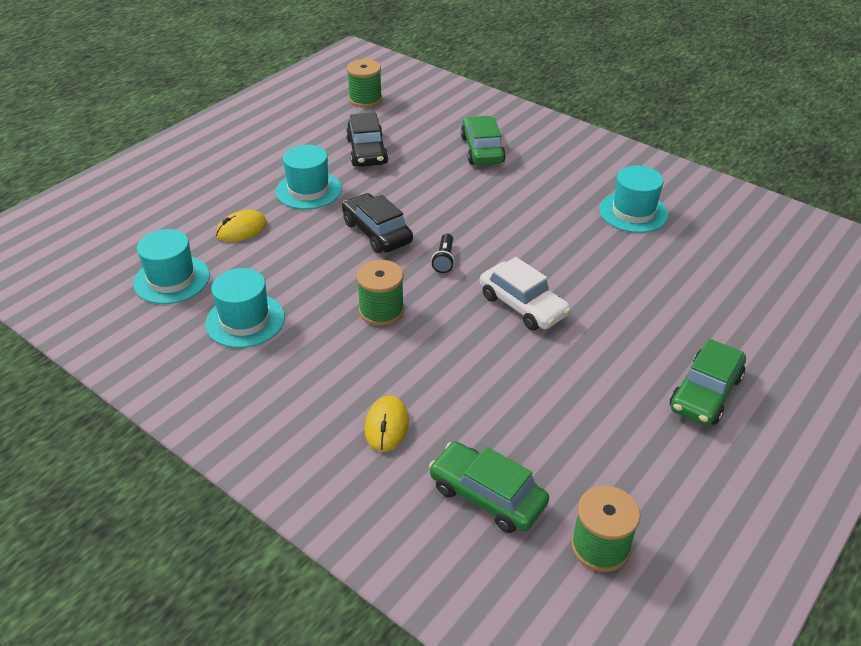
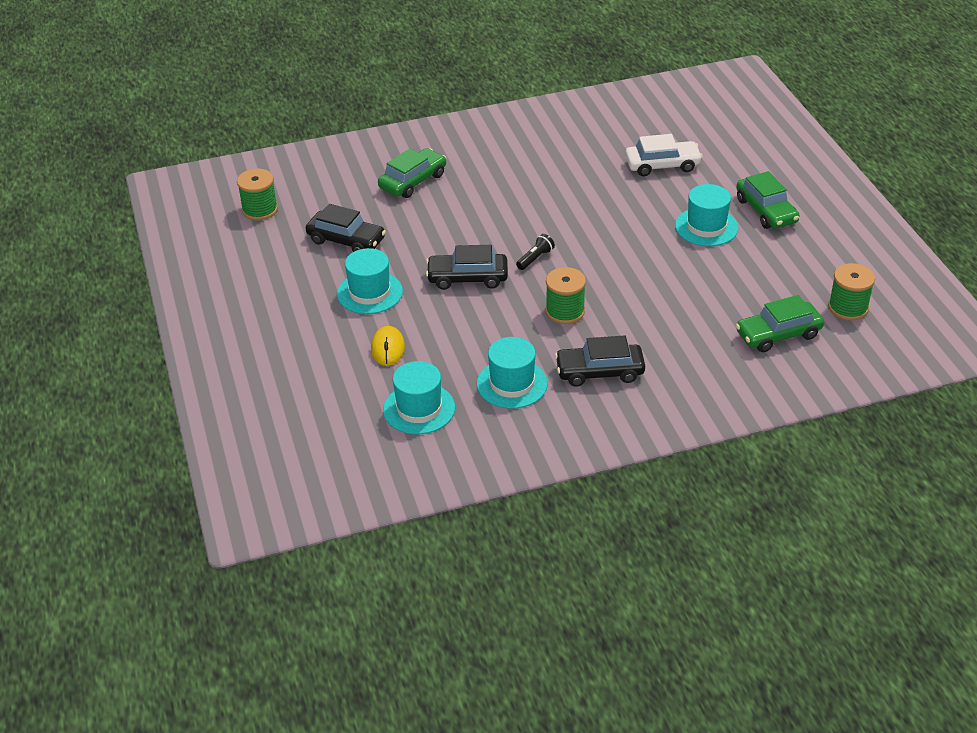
camera: 55 degrees left, 0 degrees up
(306, 372) = (599, 372): none -> black car
(386, 426) = (685, 353): yellow mouse -> none
(444, 260) = (535, 258): black flashlight -> black flashlight turned 90 degrees counterclockwise
(482, 150) = (413, 181): green car -> green car turned 105 degrees clockwise
(522, 305) = (620, 245): white car -> white car (662, 165)
(633, 212) = (568, 150): turquoise hat -> turquoise hat (706, 227)

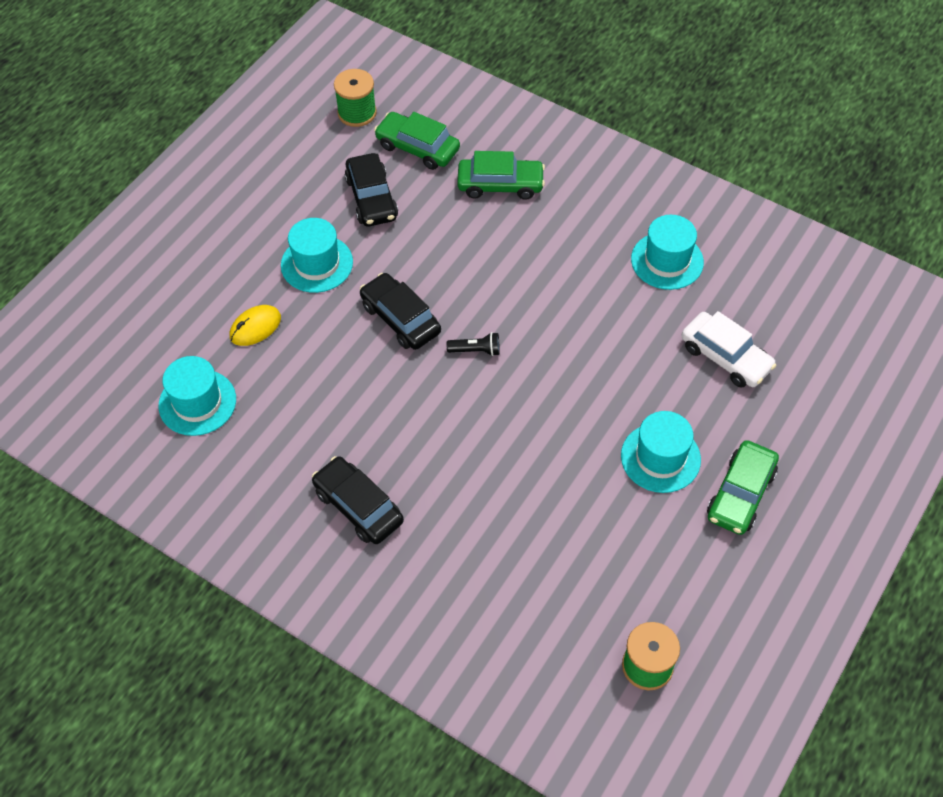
camera: 50 degrees right, 15 degrees up
(512, 384) = (285, 449): turquoise hat -> turquoise hat (667, 261)
(565, 311) = (420, 423): green spool -> none
(778, 334) = (545, 625): green car -> green car (417, 147)

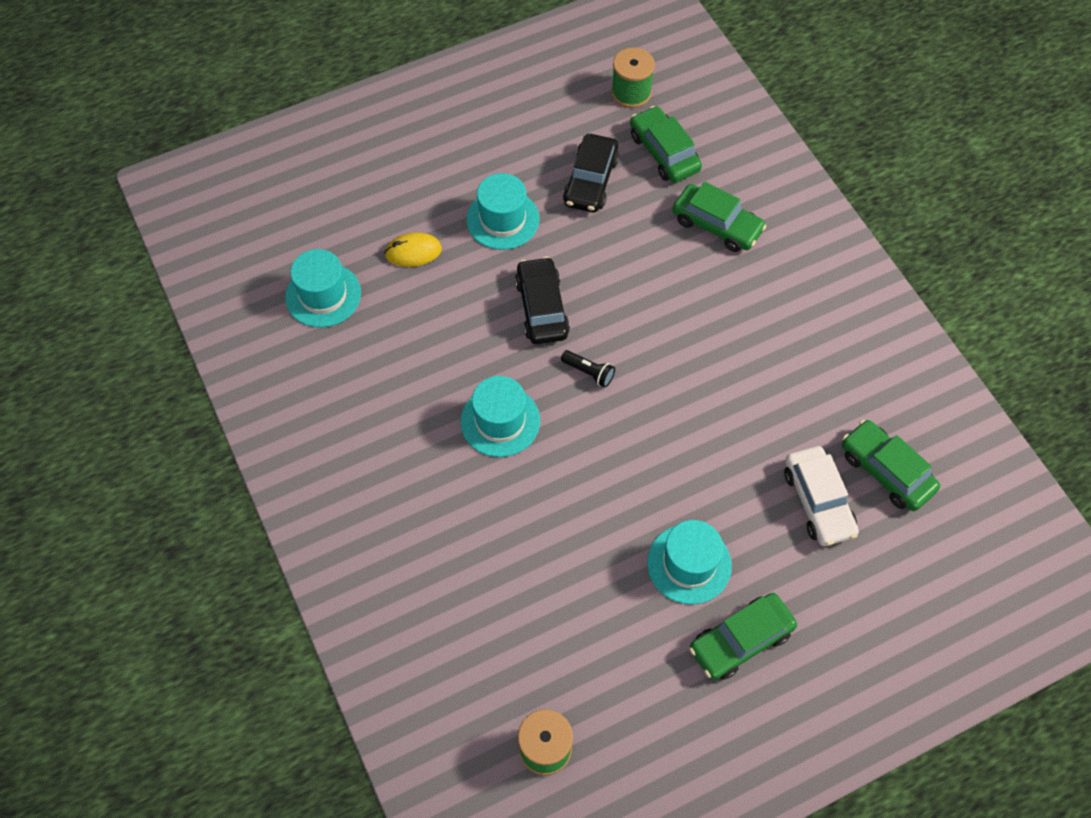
camera: 30 degrees right, 5 degrees up
(358, 506) = (394, 460): black car -> none
(667, 261) = (826, 378): turquoise hat -> turquoise hat (500, 421)
(760, 307) = (886, 471): none -> green car

